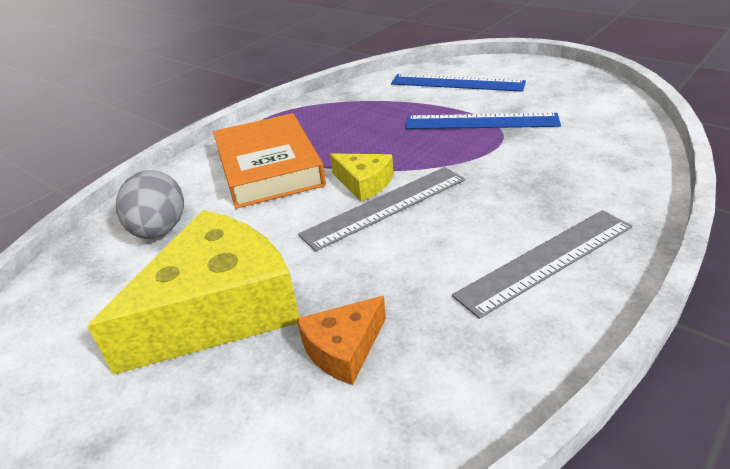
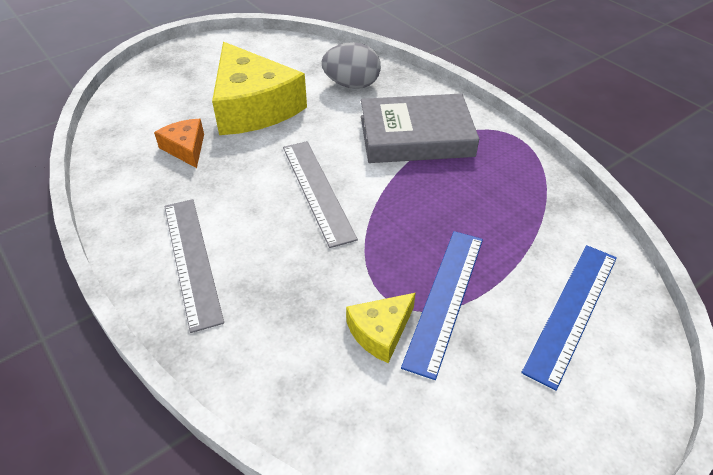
camera: 100 degrees right, 10 degrees up
(269, 168) = (416, 136): orange book -> grey book
(364, 183) = (360, 185): yellow cheese -> yellow cheese (380, 332)

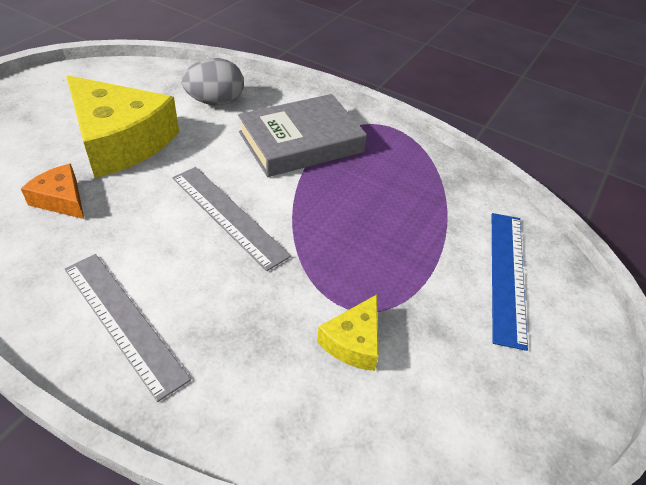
camera: 25 degrees left, 0 degrees up
(445, 298) = (397, 292): blue ruler -> none

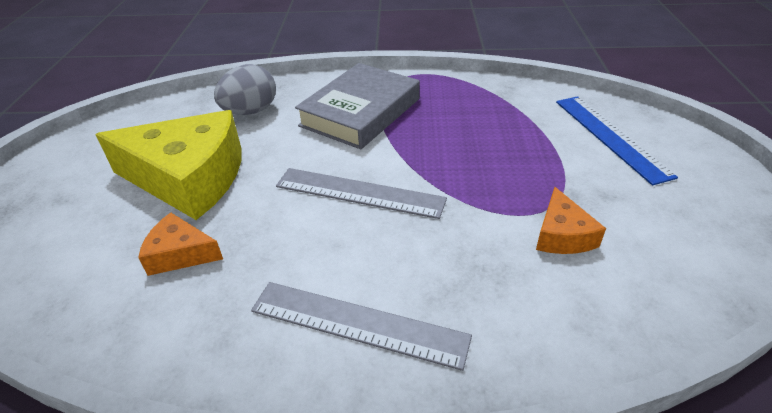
camera: 25 degrees left, 5 degrees down
(353, 342) = (562, 235): yellow cheese -> orange cheese

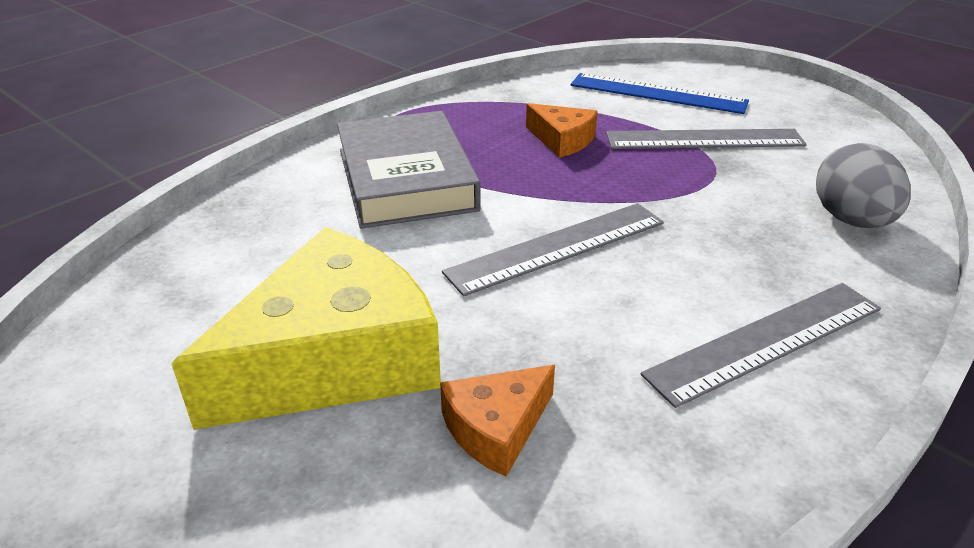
camera: 50 degrees left, 5 degrees down
(250, 111) = (259, 247): grey egg -> grey egg (851, 220)
(562, 235) = (759, 180): orange cheese -> orange cheese (562, 140)
(579, 185) = (704, 139): none -> grey ruler

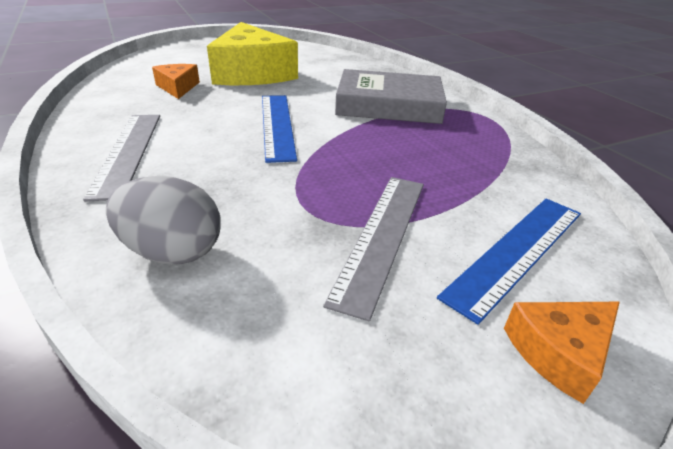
camera: 110 degrees right, 0 degrees up
(557, 247) = (277, 125): grey ruler -> blue ruler
(562, 140) = (418, 163): orange cheese -> orange cheese (559, 352)

